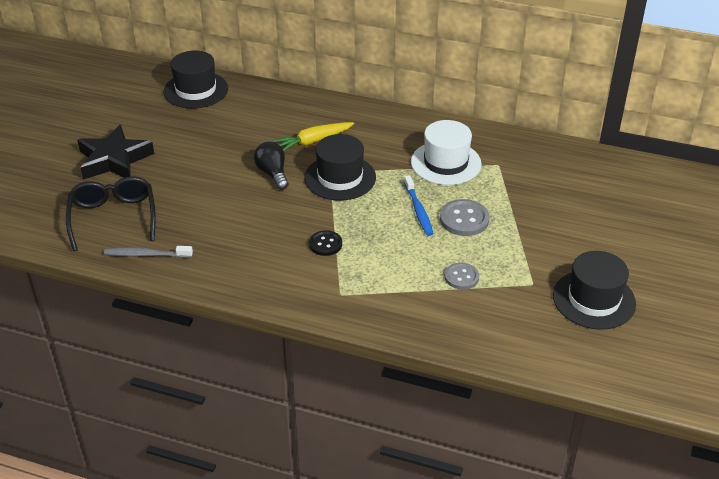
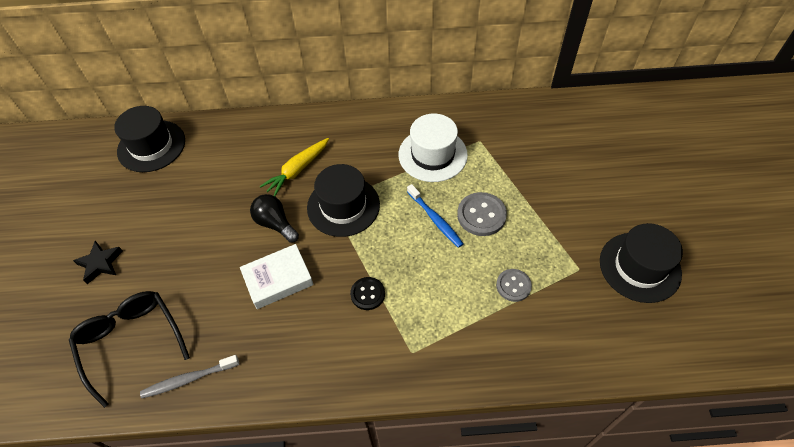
camera: 20 degrees left, 15 degrees up
(114, 160) = (100, 263): black star -> black star, size x0.54
(254, 212) = (278, 279): none -> white book

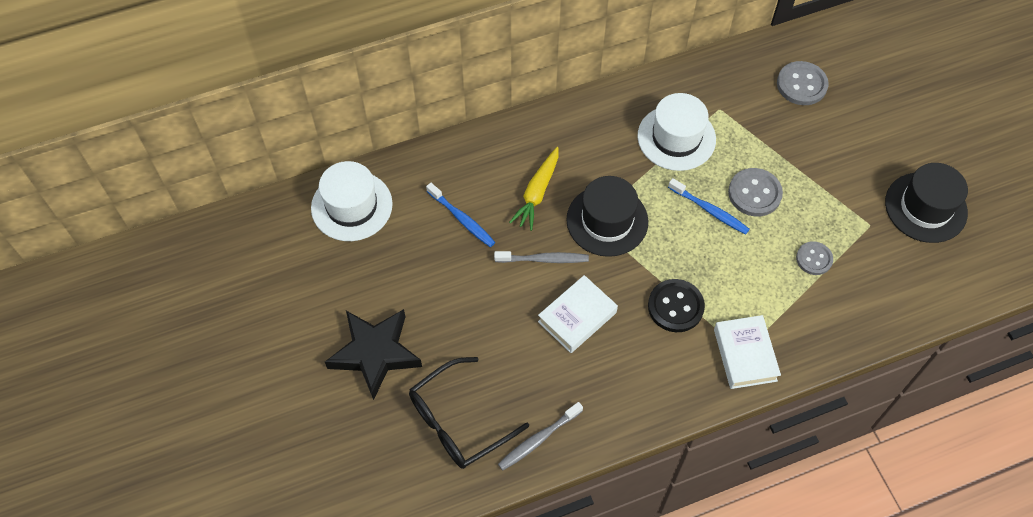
camera: 20 degrees left, 5 degrees up
(100, 263) = (375, 353): black star -> black star, size x1.84
(131, 341) = (458, 422): black glasses -> black glasses turned 75 degrees counterclockwise
(151, 146) = (351, 206): black hat -> white hat
(228, 176) = (462, 219): none -> blue toothbrush
(275, 224) = (543, 259): black light bulb -> grey toothbrush
(367, 294) = (675, 306): black button -> black button, size x1.52
(411, 356) = (745, 355): none -> white book
(559, 137) = (801, 84): none -> grey button

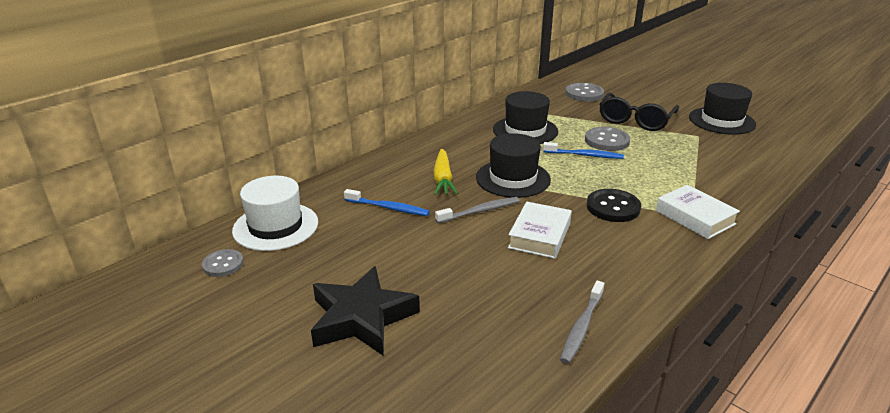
camera: 25 degrees left, 30 degrees down
(458, 422) = (489, 342): black glasses -> black glasses (635, 120)
(676, 138) = (525, 130): white hat -> black hat
(814, 259) = (682, 158): grey button -> grey button (223, 264)

